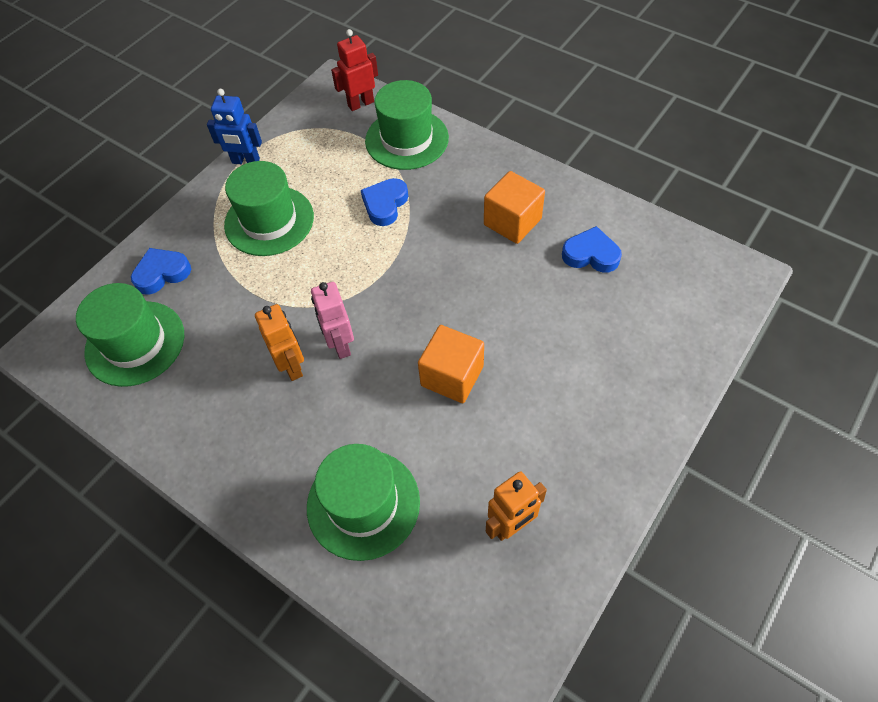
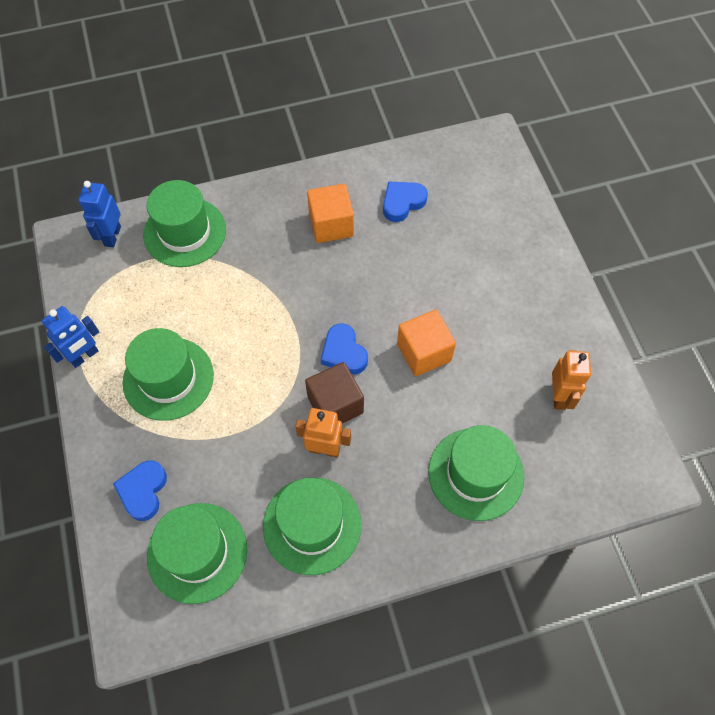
camera: 55 degrees left, 5 degrees up
(214, 406) = (312, 525): none -> green hat
(340, 345) = (335, 405): pink robot -> brown cube
(360, 104) = (112, 236): red robot -> blue robot
(385, 204) = (234, 290): blue heart -> blue heart (344, 352)

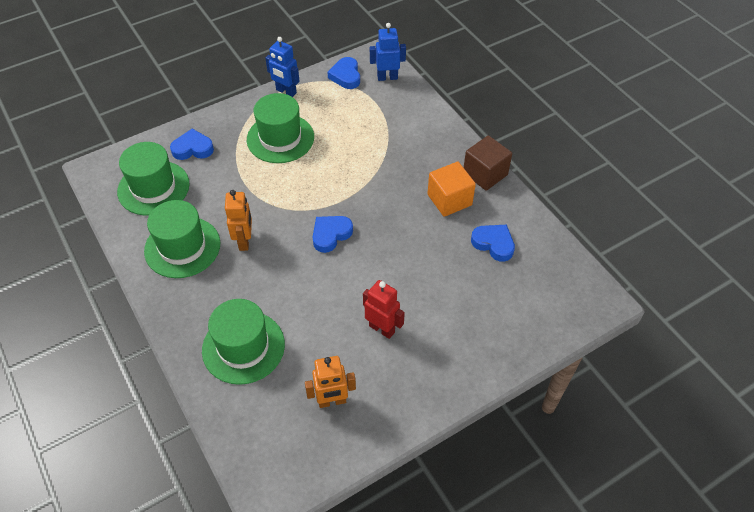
camera: 75 degrees right, 10 degrees down
(88, 280) = (346, 76): none -> blue heart
(185, 232) = (406, 114): green hat -> none
(335, 405) = (283, 239): brown cube -> brown cube (485, 174)
(424, 352) = (347, 289): orange cube -> none
(482, 330) = (382, 329): none -> red robot

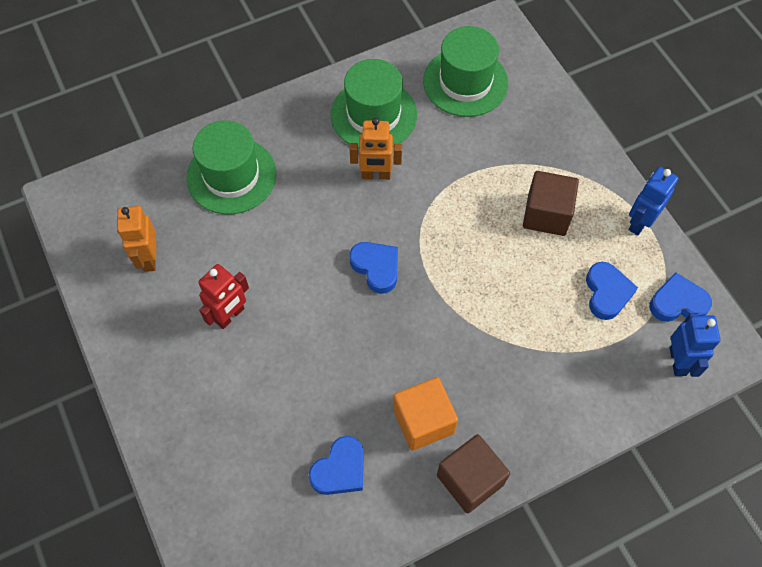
camera: 95 degrees right, 10 degrees up
(193, 148) = (529, 118): blue heart -> blue heart (607, 293)
(280, 138) = (546, 214): green hat -> brown cube

